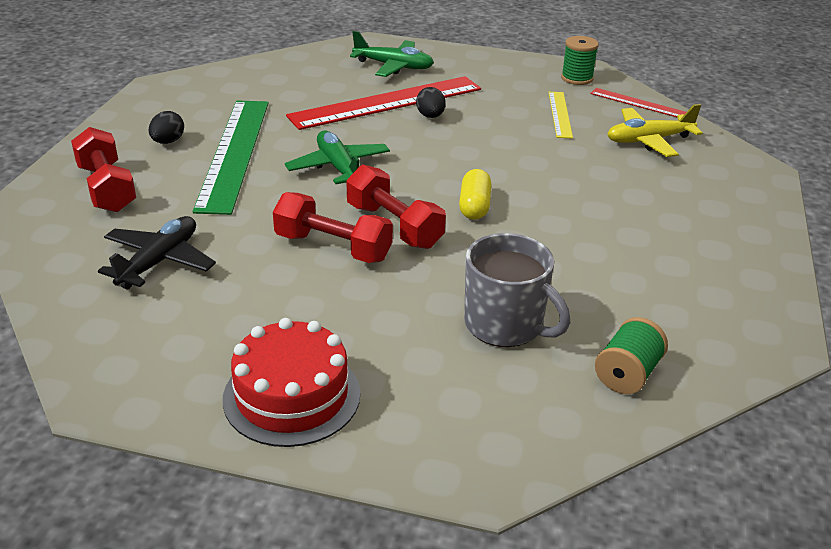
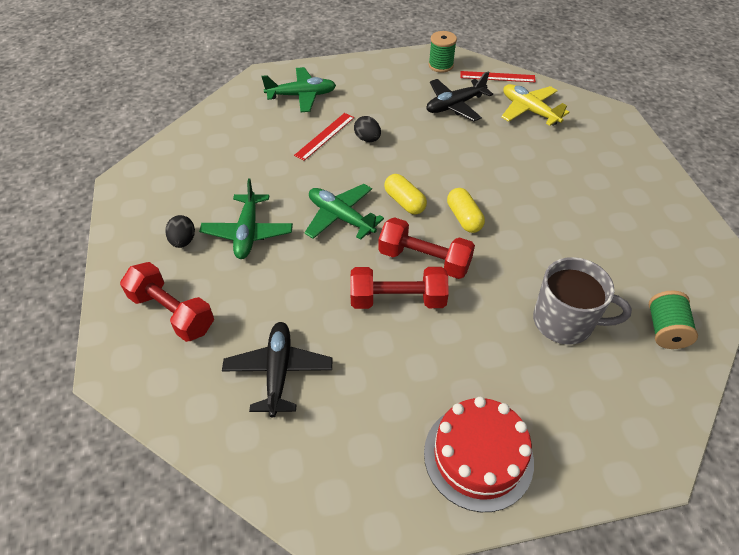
camera: 25 degrees left, 15 degrees up
(234, 153) = (248, 233): green ruler -> green plane
(386, 102) = (325, 136): red ruler -> red ruler, size x0.48
(420, 175) = (404, 202): none -> yellow capsule
(560, 114) = (455, 105): yellow ruler -> black plane
(648, 140) = (529, 111): yellow plane -> yellow plane turned 90 degrees clockwise

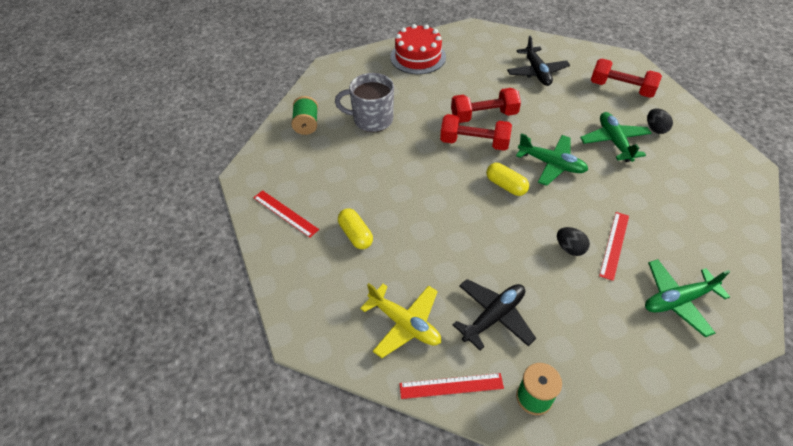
camera: 170 degrees right, 0 degrees up
(464, 218) = (452, 179): yellow capsule -> yellow capsule (355, 235)
(659, 210) = (285, 213): none -> red ruler

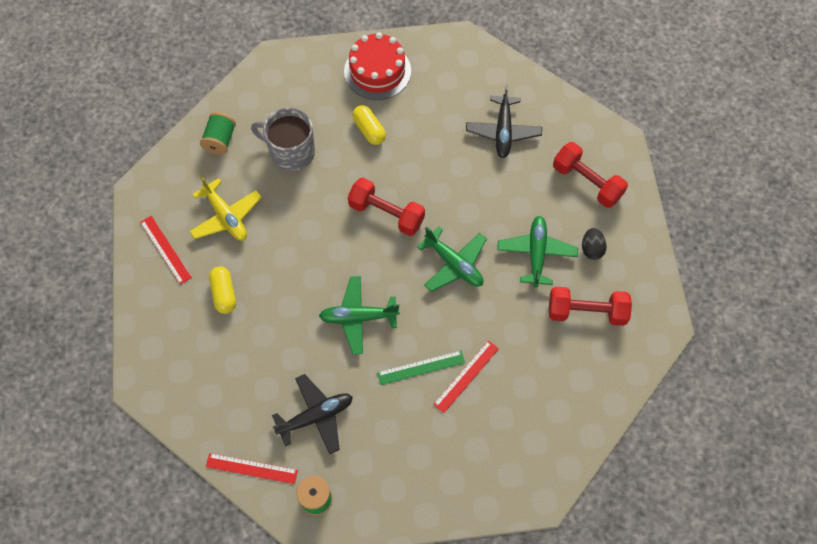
camera: 15 degrees right, 15 degrees up
(404, 324) = (234, 400): yellow plane -> yellow plane (226, 216)
(484, 116) = (413, 180): red dumbbell -> red dumbbell (586, 312)
(506, 186) = (394, 277): yellow capsule -> yellow capsule (369, 130)
(570, 248) = (421, 367): black egg -> green ruler
(678, 300) = (492, 450): green plane -> green plane (358, 317)

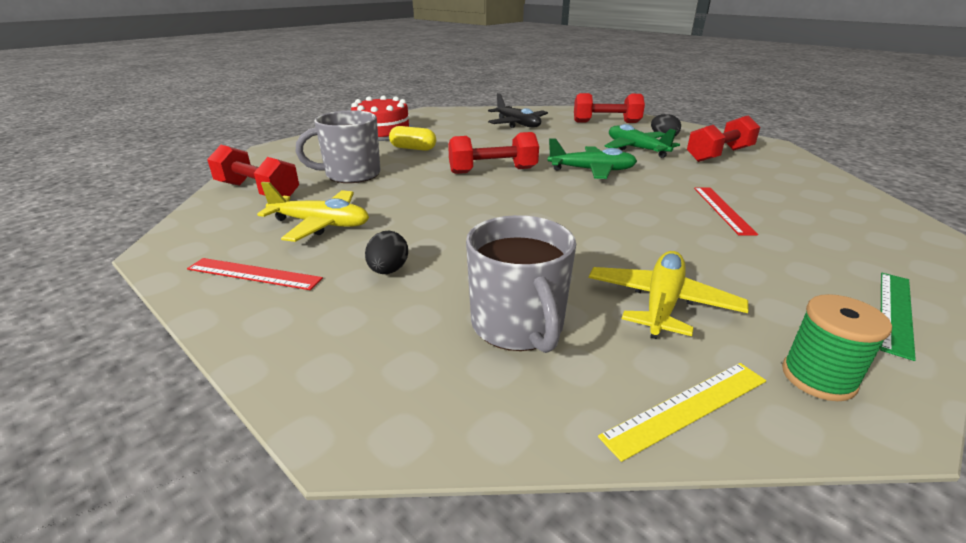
camera: 40 degrees left, 35 degrees down
(220, 140) = (258, 191): green spool -> red dumbbell
(224, 294) = (388, 271): yellow capsule -> black egg
(241, 380) = (518, 326): none -> grey mug
(251, 468) = (687, 407): red ruler -> yellow ruler
(316, 416) = (661, 303): black plane -> yellow plane
(358, 317) = (569, 222): green plane -> none
(421, 367) = (681, 222): green ruler -> green ruler (895, 312)

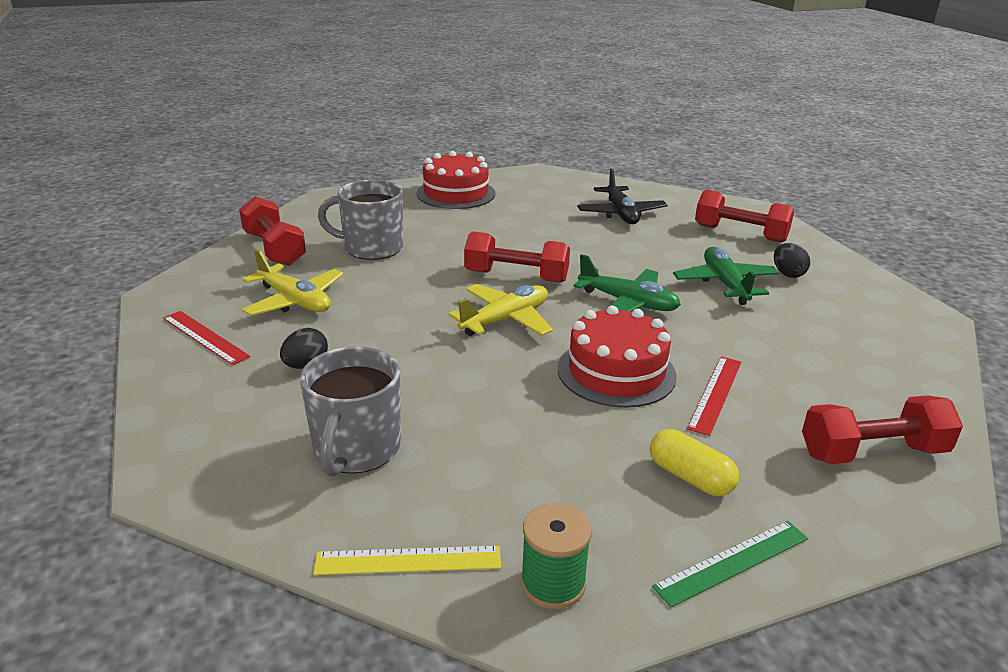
camera: 25 degrees right, 0 degrees up
(413, 148) = (464, 226): yellow capsule -> yellow capsule (690, 477)
(643, 212) = (616, 372): none -> red cake
(661, 303) = (503, 472): yellow plane -> yellow plane (505, 320)
(719, 155) = (827, 318): red dumbbell -> red dumbbell (872, 452)

